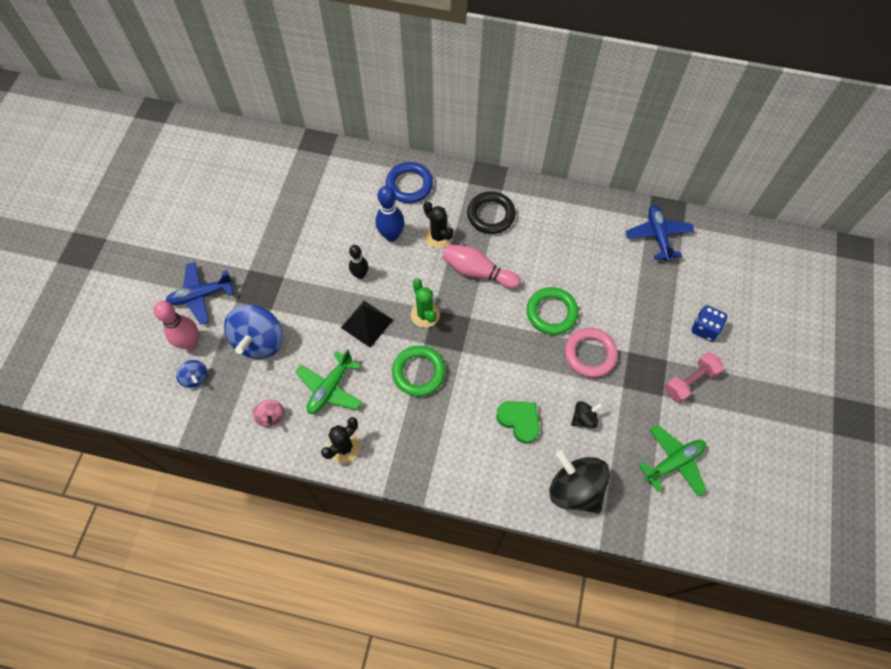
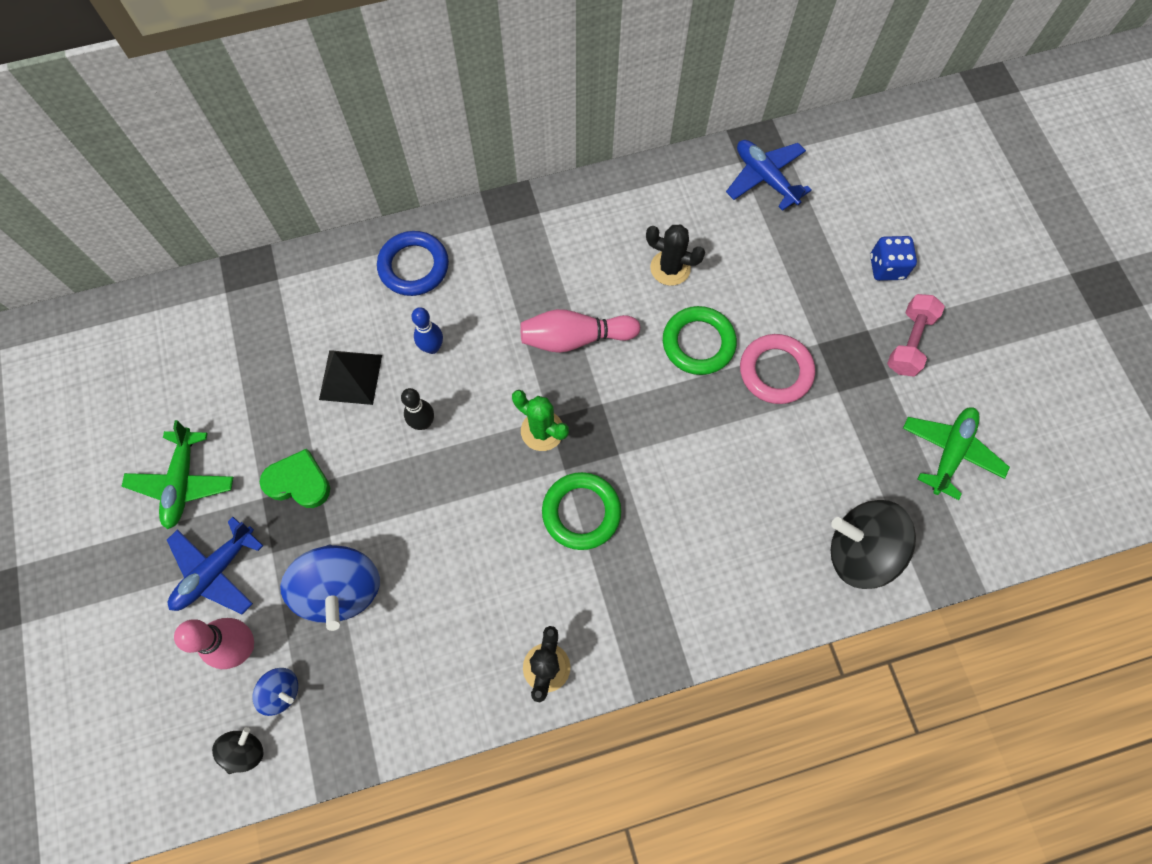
camera: 30 degrees left, 5 degrees up
(271, 416) = (422, 684): pink spinning top -> none
(330, 388) = (478, 599): green plane -> green plane (183, 482)
(367, 323) = (473, 484): black pyramid -> black pyramid (350, 377)
(391, 235) = (432, 347): blue bowling pin -> blue bowling pin, size x0.66
(438, 236) = (495, 317): black cactus -> black cactus (670, 268)
(491, 215) = (545, 254): black ring -> none
(519, 421) = (744, 504): green heart -> green heart (298, 482)
(584, 418) = (817, 457): black spinning top -> black spinning top (245, 751)

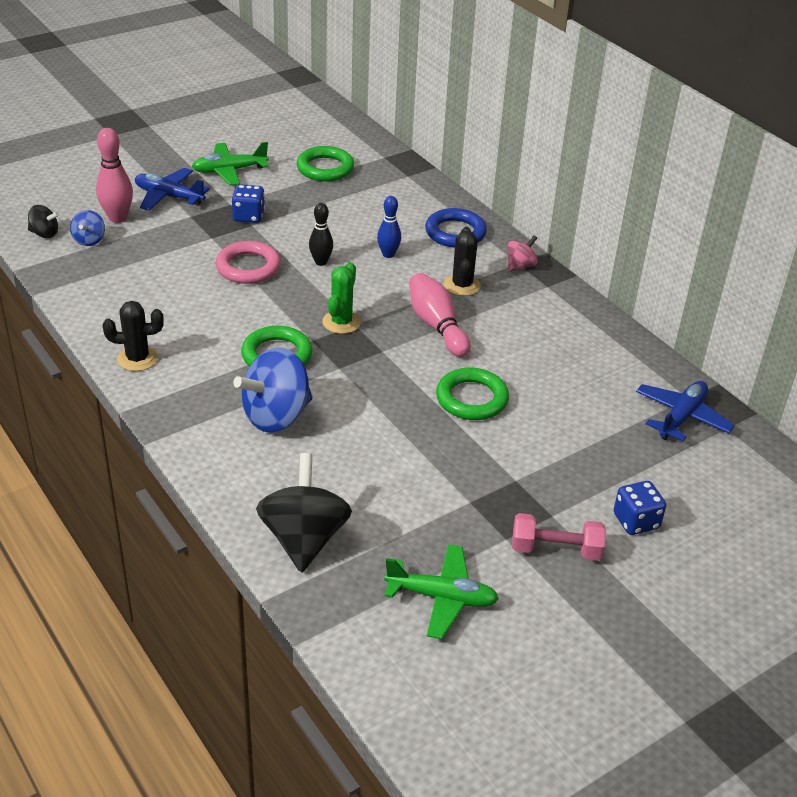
camera: 70 degrees right, 30 degrees down
(224, 366) = (325, 168): none -> green ring
(298, 482) = (248, 216): green heart -> blue dice
(341, 589) = (172, 250): blue spinning top -> blue spinning top (276, 416)
(350, 377) = (343, 222): black pyramid -> none
(496, 225) = (520, 266): none -> pink spinning top
(670, 268) = (540, 370): black cactus -> black cactus (462, 285)
(775, 371) = (469, 454): pink ring -> pink ring (248, 267)

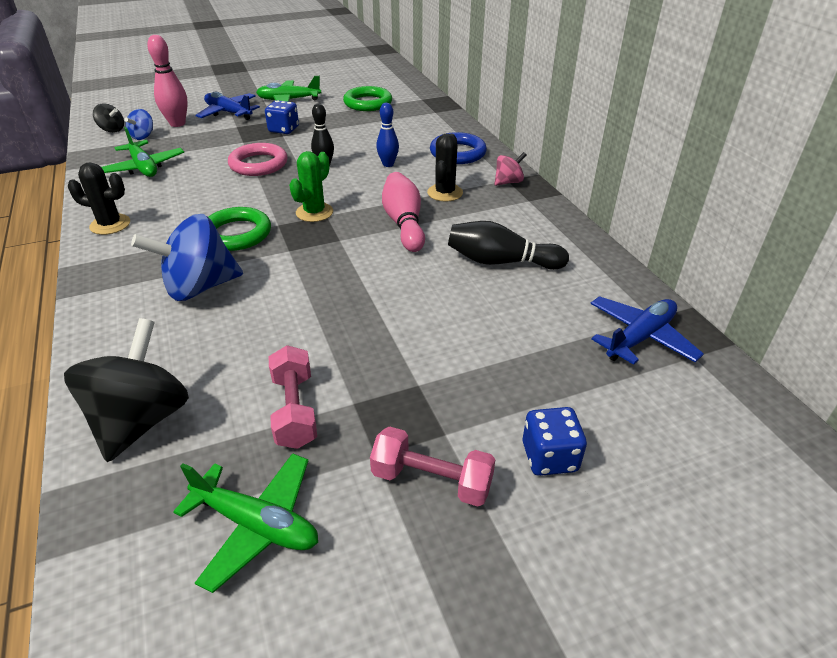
camera: 15 degrees right, 0 degrees up
(121, 284) = (144, 167): none -> green plane
(426, 513) = (295, 410): none -> pink dumbbell
(472, 399) = (407, 292): green ring -> none
(544, 358) = (501, 262): none -> black bowling pin

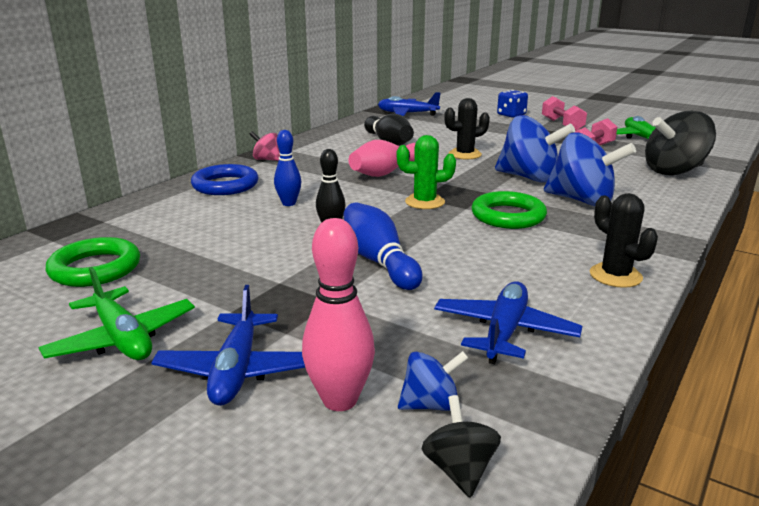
camera: 125 degrees left, 15 degrees down
(144, 167) = (504, 332): green plane -> blue plane
(258, 164) = (378, 261): pink ring -> blue bowling pin
(283, 129) = (259, 289): blue dice -> none
(285, 292) = (529, 178): none -> blue spinning top
(445, 193) = (317, 172): black cactus -> black cactus (465, 154)

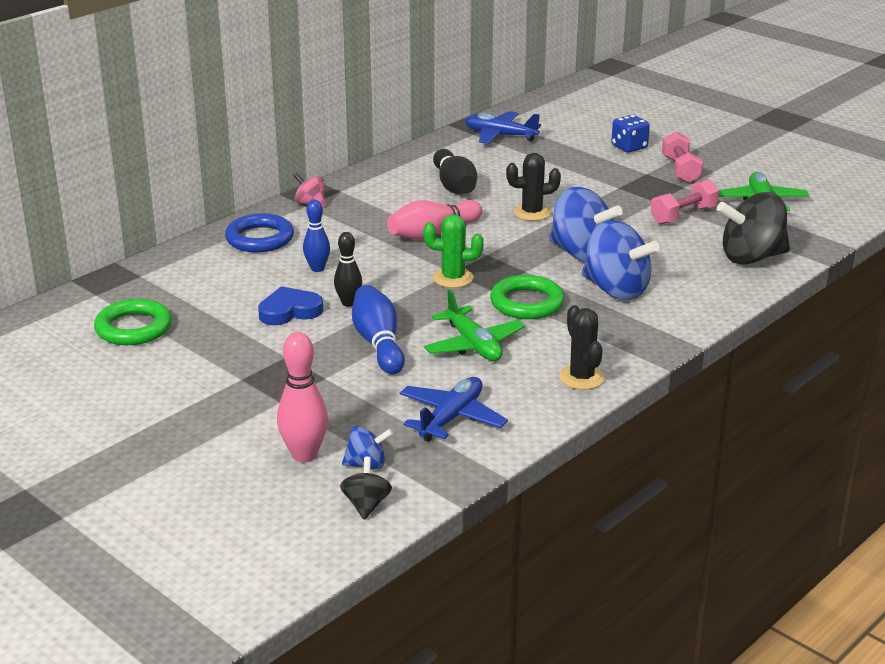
camera: 10 degrees right, 5 degrees up
(122, 338) = (155, 394): green plane -> green plane (473, 345)
(236, 370) = (236, 426): blue plane -> none
(271, 240) = (289, 311): none -> blue heart

